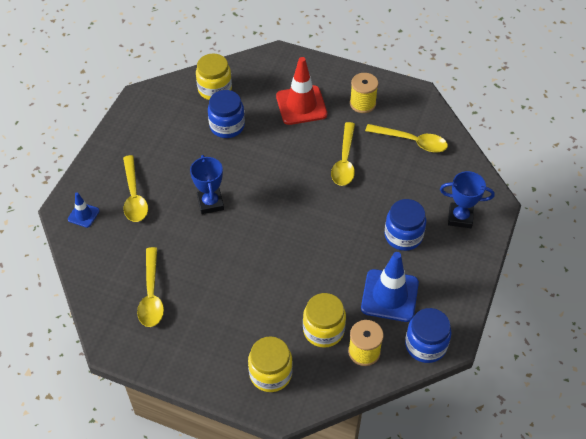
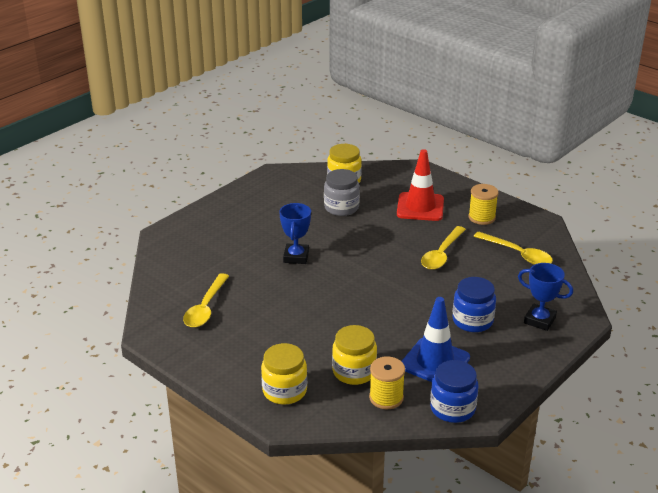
camera: 20 degrees right, 20 degrees down
(83, 215) = (177, 240): blue traffic cone -> none
(134, 196) = (229, 237): yellow spoon -> none
(227, 126) = (341, 207): blue jar -> grey jar

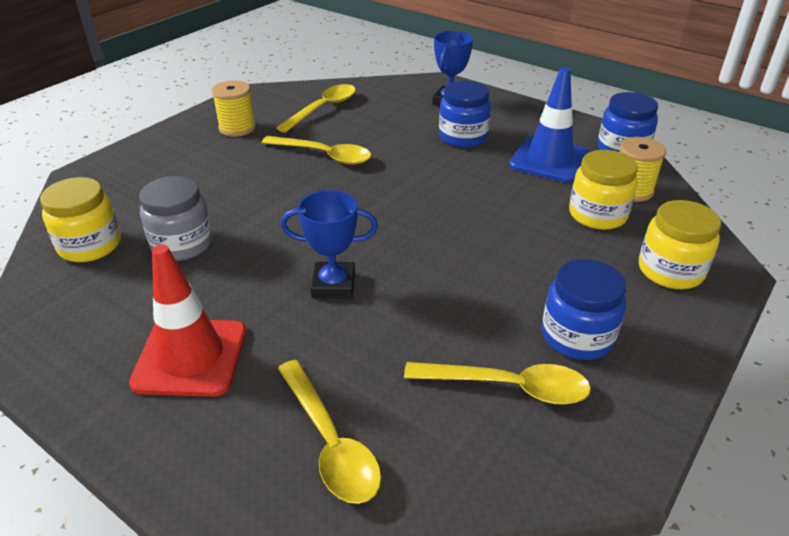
camera: 95 degrees left, 5 degrees up
(189, 255) = (330, 442): none -> yellow spoon
(234, 337) = (577, 336): none -> blue jar
(420, 207) = (199, 172): red traffic cone -> red traffic cone (190, 357)

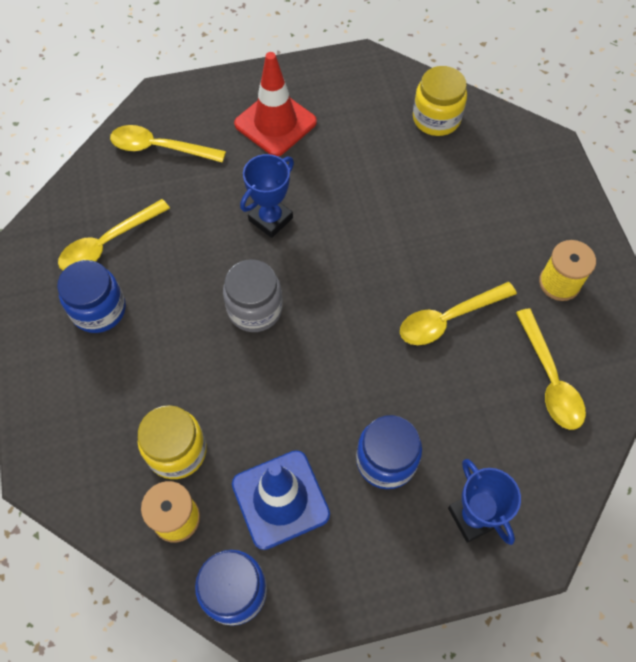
camera: 130 degrees right, 25 degrees up
(182, 244) = (393, 164): grey jar -> grey jar (255, 309)
(670, 271) = (80, 429): yellow jar -> none

